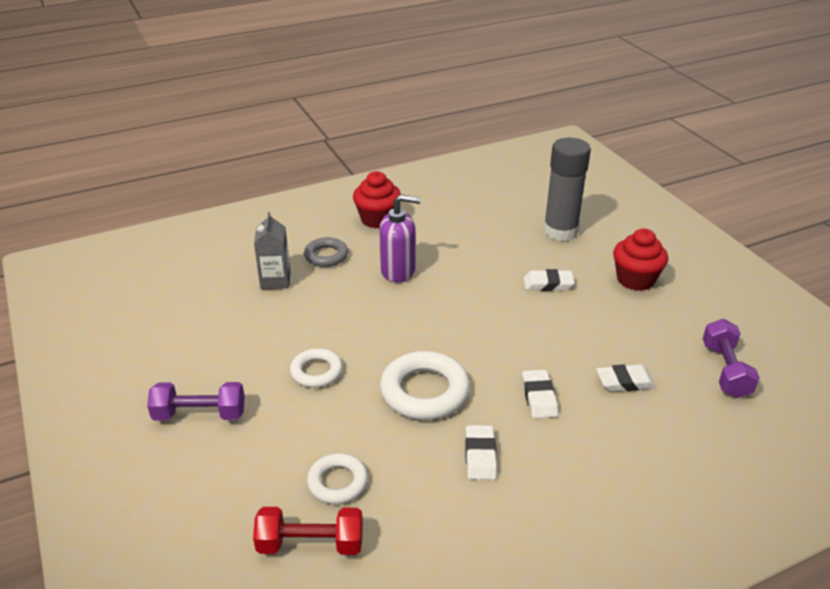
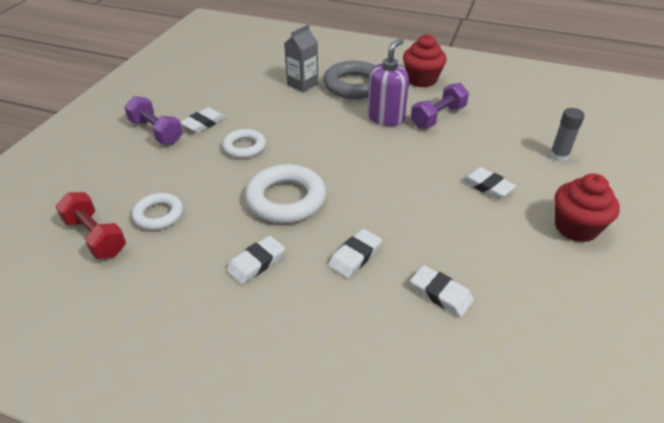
camera: 45 degrees right, 5 degrees up
(237, 375) = (203, 123): none -> white eraser
(326, 256) = (354, 85): grey ring -> grey ring, size x1.66
(398, 271) = (386, 117): purple soap dispenser -> purple soap dispenser turned 105 degrees counterclockwise
(560, 231) = (559, 156): grey glue stick -> grey glue stick, size x0.51
(725, 370) = (555, 353): purple dumbbell -> purple dumbbell (438, 117)

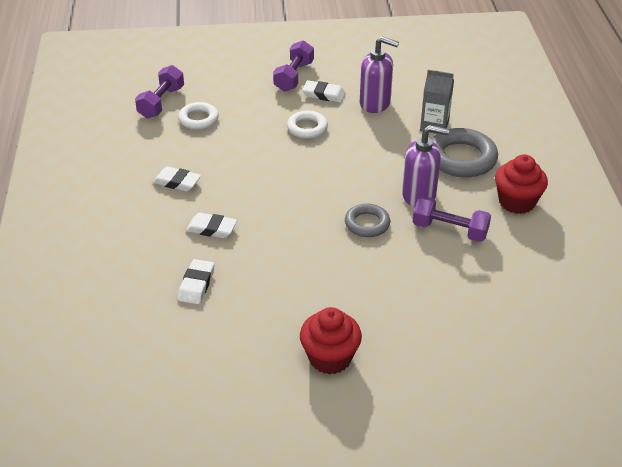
camera: 65 degrees right, 0 degrees up
(95, 237) = (161, 102): red dumbbell -> purple dumbbell
(245, 101) = (375, 103): none -> purple soap dispenser
(286, 199) = (255, 173): white ring -> none
(406, 154) = (367, 224): none -> grey ring
(487, 186) = (354, 287): white eraser -> none
(559, 156) = (445, 333): grey glue stick -> none

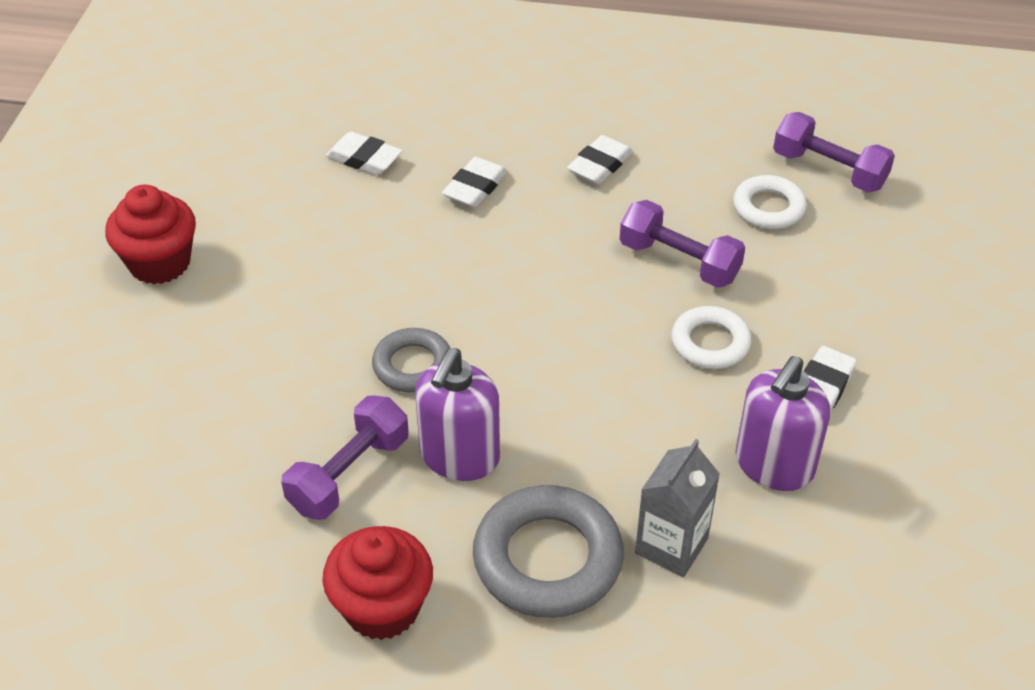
camera: 105 degrees right, 5 degrees up
(294, 76) = (894, 357): purple dumbbell -> purple dumbbell (679, 261)

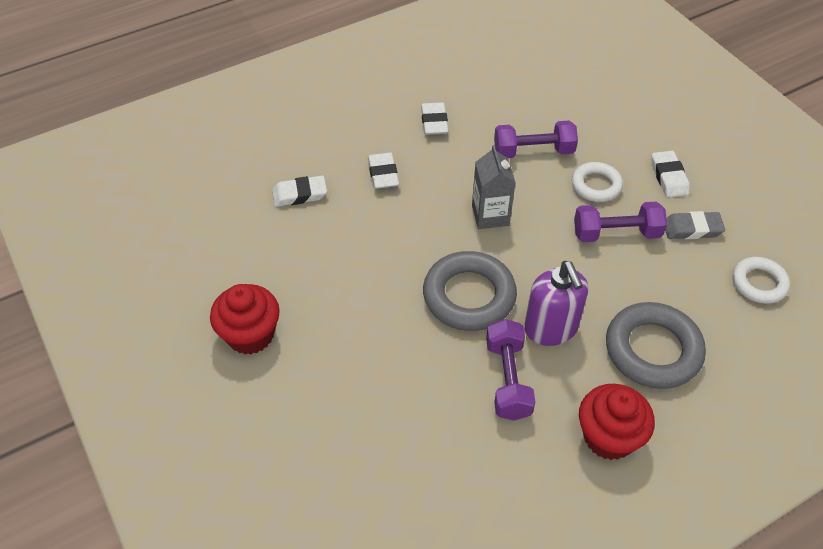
camera: 40 degrees left, 5 degrees up
(412, 365) = (469, 296): grey ring -> grey ring, size x1.66
(671, 546) = (696, 301): grey carton -> grey carton (490, 215)
(768, 208) = (542, 97): white ring -> white ring (759, 283)
(773, 465) = (692, 229): purple soap dispenser -> grey eraser
(829, 170) = (547, 60): purple dumbbell -> purple dumbbell (616, 233)

